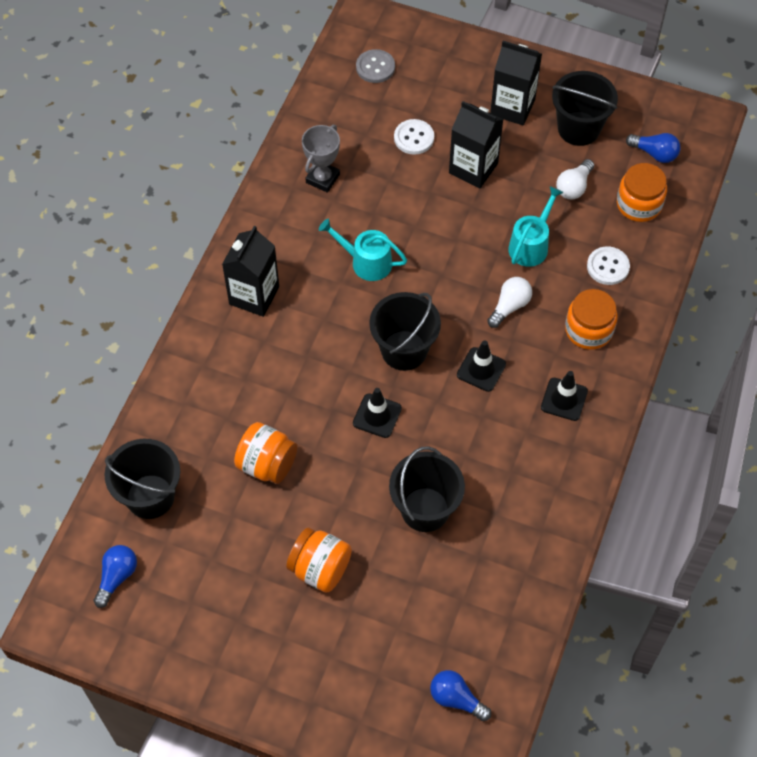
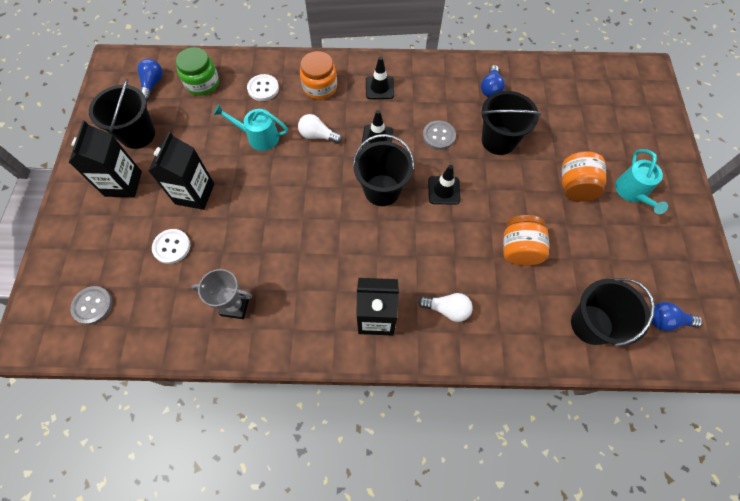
camera: 110 degrees left, 5 degrees up
(366, 262) = (311, 242): turquoise watering can -> turquoise watering can (632, 192)
(456, 699) = (607, 90): blue light bulb -> blue light bulb (490, 88)
(459, 441) = (439, 136): none -> grey button
(574, 187) = (196, 124): white light bulb -> white light bulb (447, 309)
(639, 204) = (202, 83): orange jar -> green jar

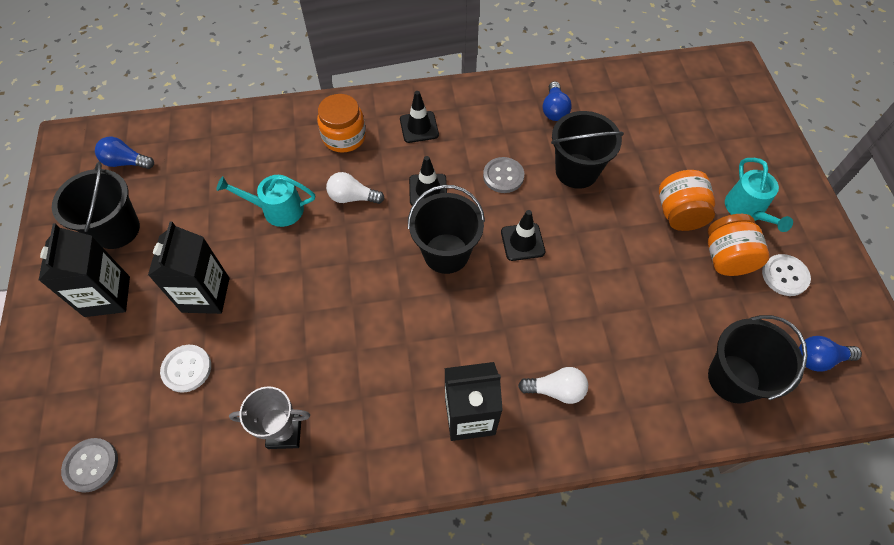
camera: 10 degrees left, 5 degrees down
(152, 84) = (126, 162): blue light bulb -> blue light bulb turned 75 degrees counterclockwise
(202, 83) = (192, 152): green jar -> none
(263, 88) = (272, 148): white button -> white button (785, 276)
(519, 249) = (628, 300): orange jar -> orange jar (726, 258)

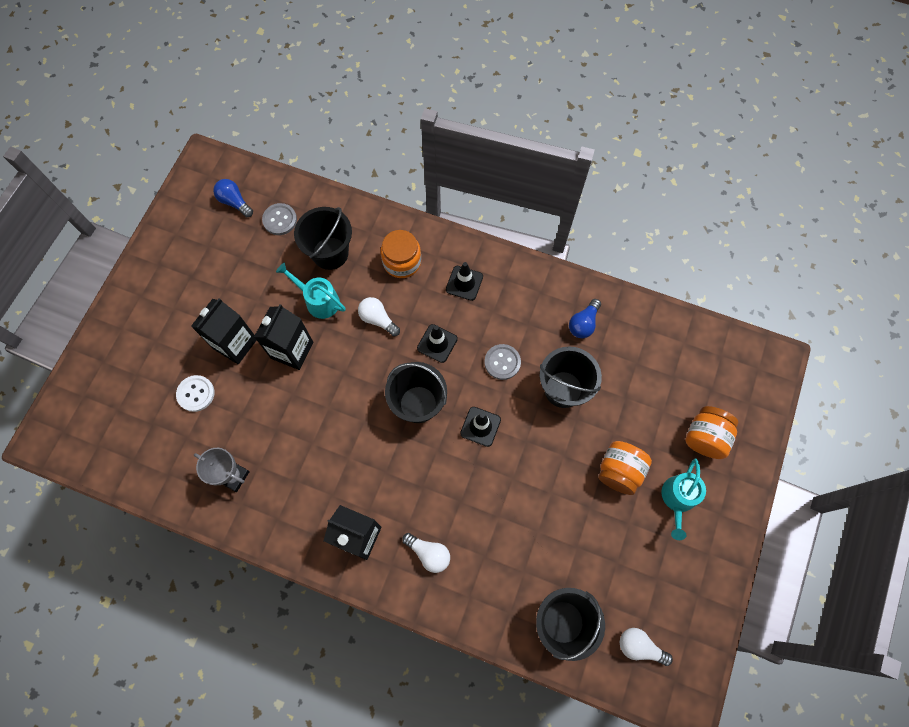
camera: 30 degrees right, 10 degrees up
(91, 465) = (108, 428): grey button -> grey button (280, 220)
(107, 296) = (172, 309): black carton -> black carton (292, 350)
(116, 229) = (202, 257): black bucket -> black bucket (330, 253)
(726, 258) = (629, 528): orange jar -> orange jar (705, 437)
(785, 276) = (665, 569): white button -> none
(819, 358) = (639, 646): blue light bulb -> white light bulb

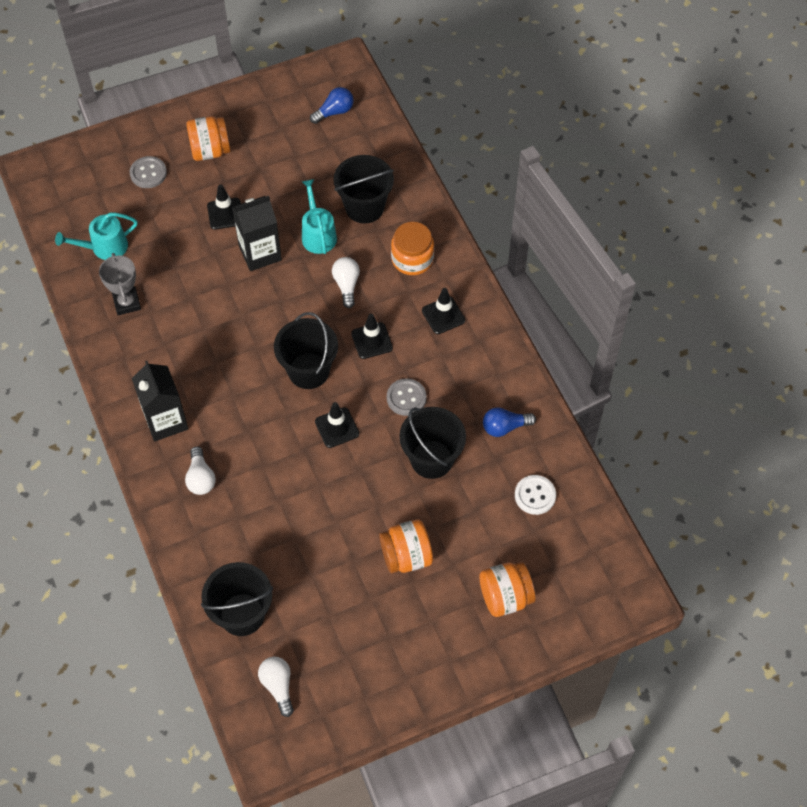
camera: 45 degrees right, 10 degrees down
(172, 306) = (210, 150): none -> orange jar
(196, 394) = (161, 225): white button -> white button (535, 495)
(234, 202) = (334, 112): blue light bulb -> blue light bulb turned 60 degrees clockwise
(235, 344) = (225, 214): black carton -> black traffic cone
(280, 220) = (353, 152): grey button -> grey button (148, 173)
(677, 499) = (429, 618): turquoise watering can -> turquoise watering can (105, 247)

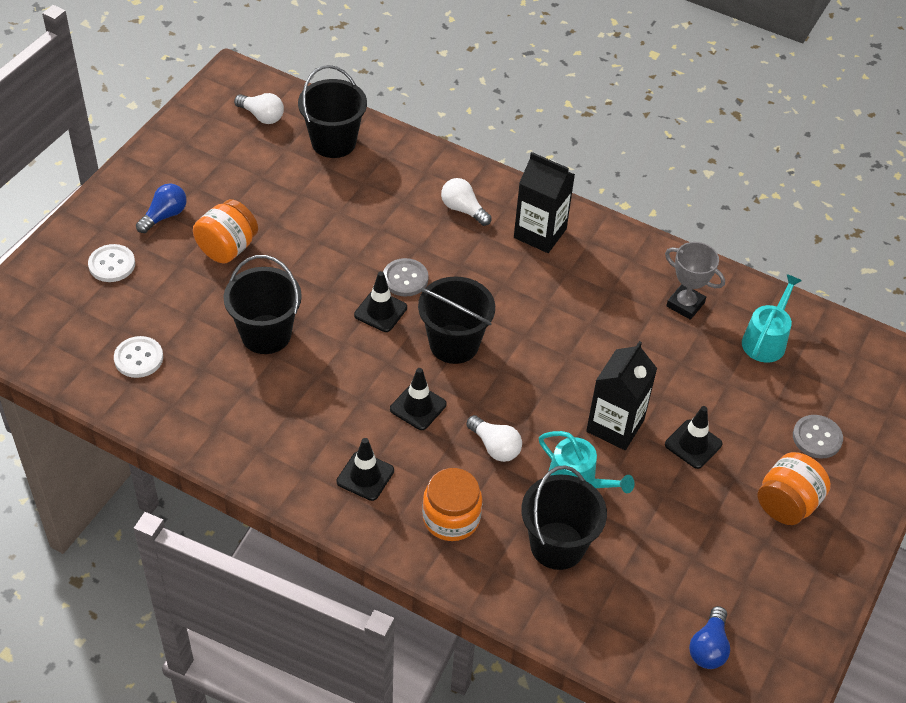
camera: 140 degrees right, 10 degrees down
(406, 398) = (336, 373): grey button -> grey button (405, 279)
(504, 427) = (213, 402): blue light bulb -> blue light bulb (164, 216)
(505, 597) = (112, 264): orange jar -> white button

